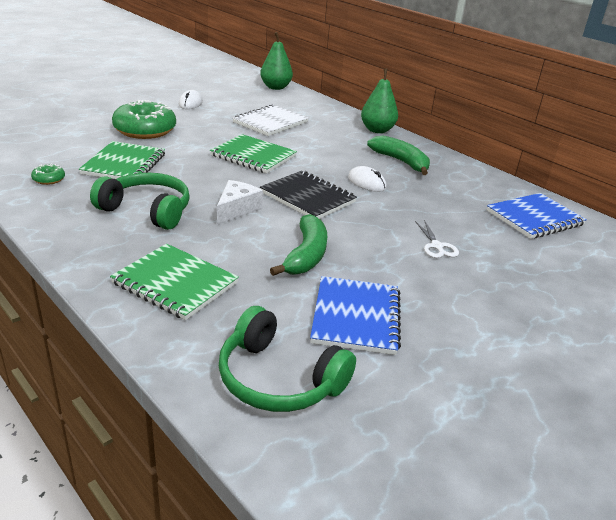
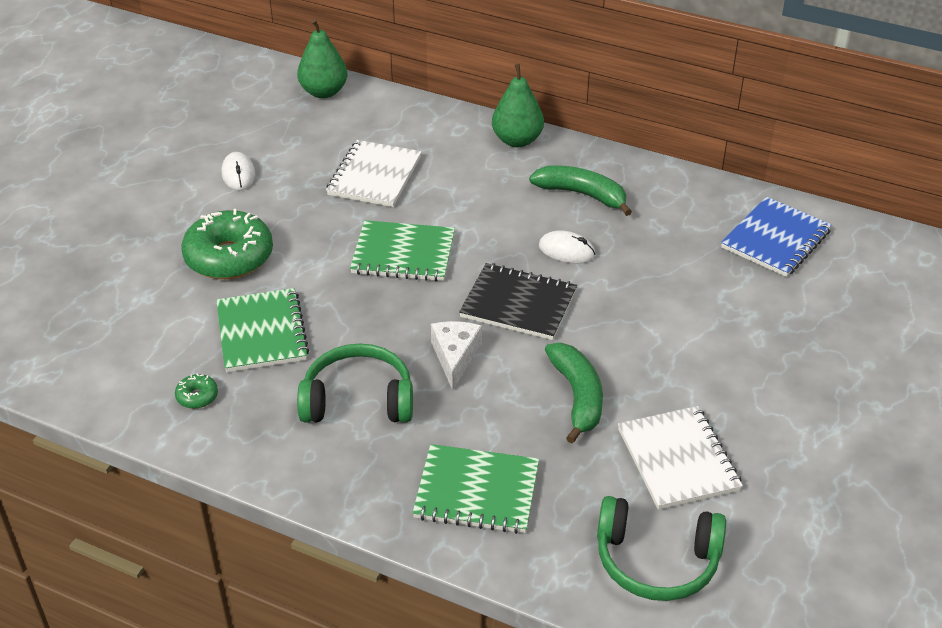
camera: 20 degrees left, 10 degrees up
(356, 317) = (678, 460): blue notebook -> white notebook
(437, 246) = (699, 327): white scissors -> none

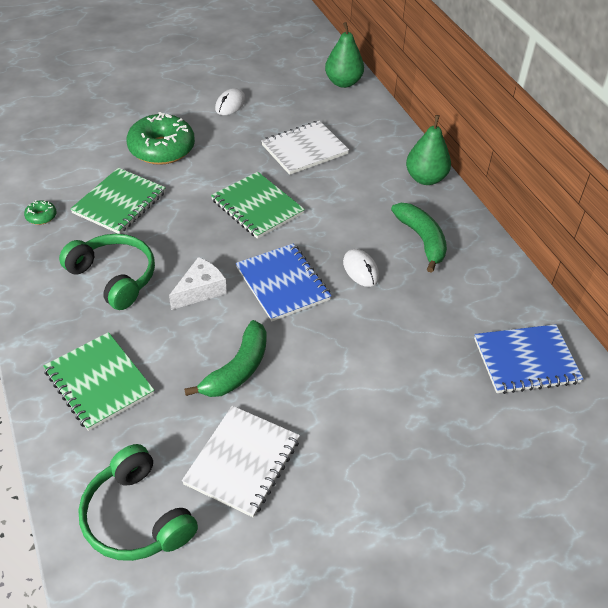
camera: 40 degrees right, 5 degrees up
(518, 304) = (283, 284): black notebook -> blue notebook

